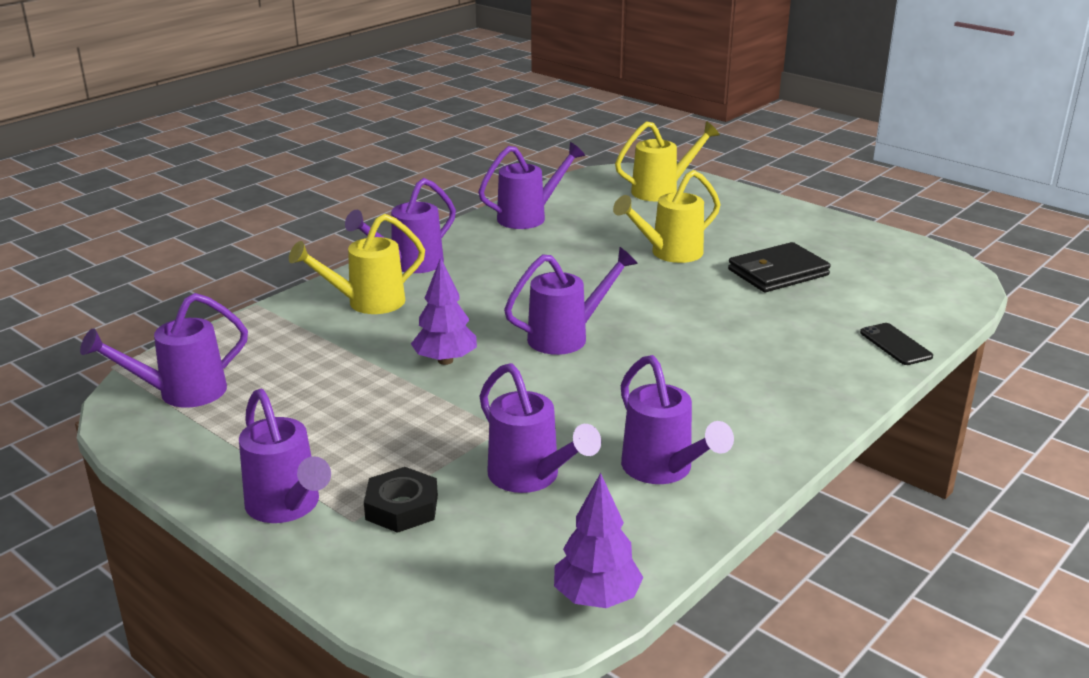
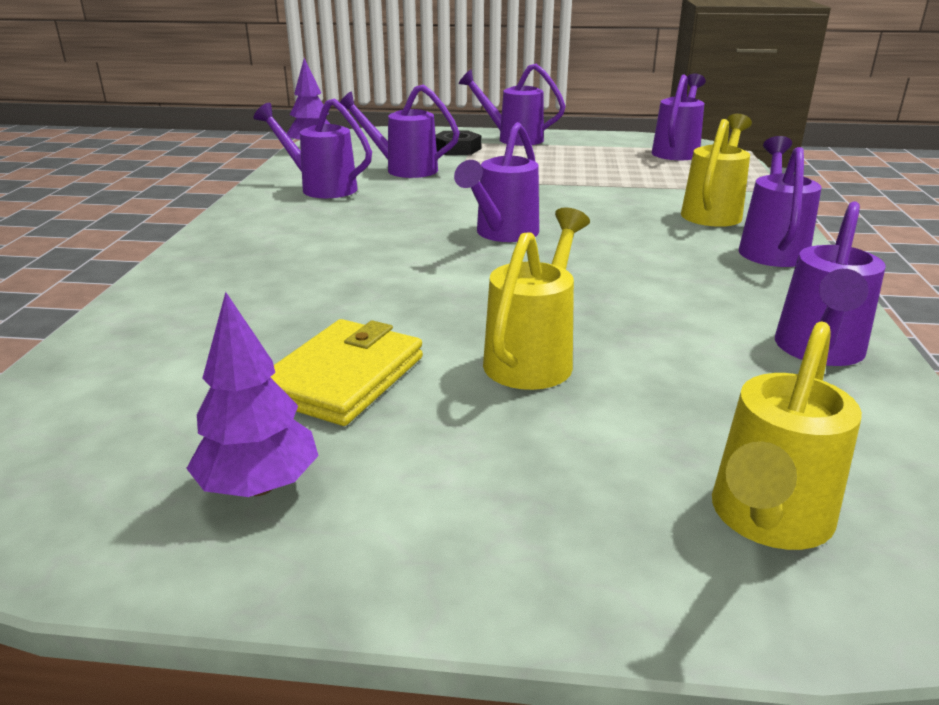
camera: 145 degrees right, 0 degrees up
(445, 360) = (565, 198): purple tree -> purple tree (259, 486)
(778, 273) = (343, 377): black wallet -> yellow wallet
(895, 344) = (134, 320): black phone -> none

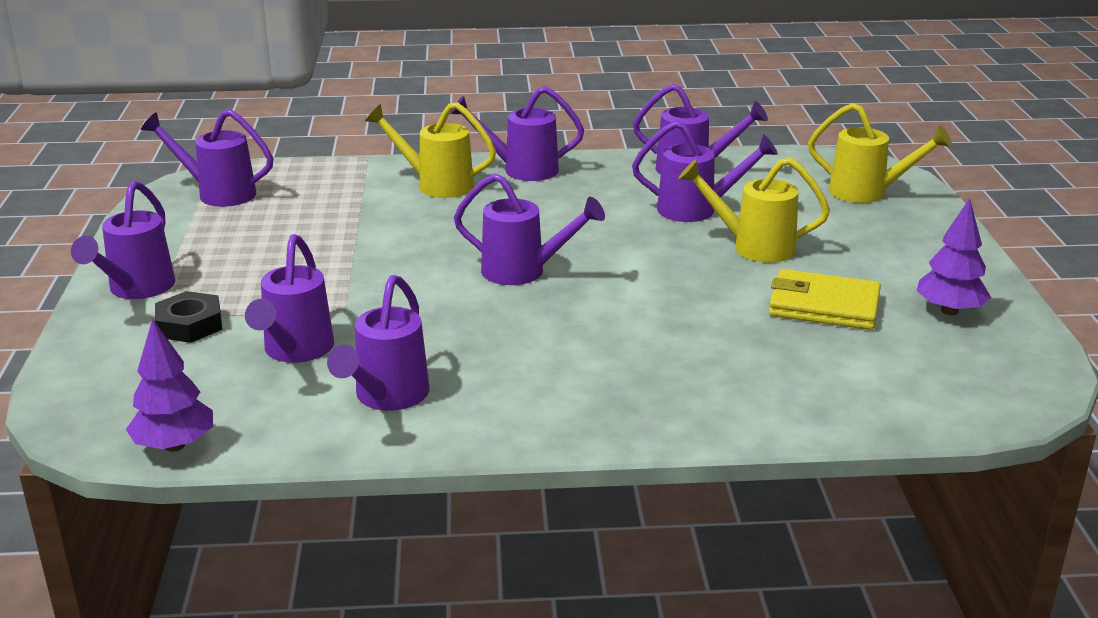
camera: 100 degrees left, 0 degrees up
(660, 335) = (697, 210): none -> purple watering can

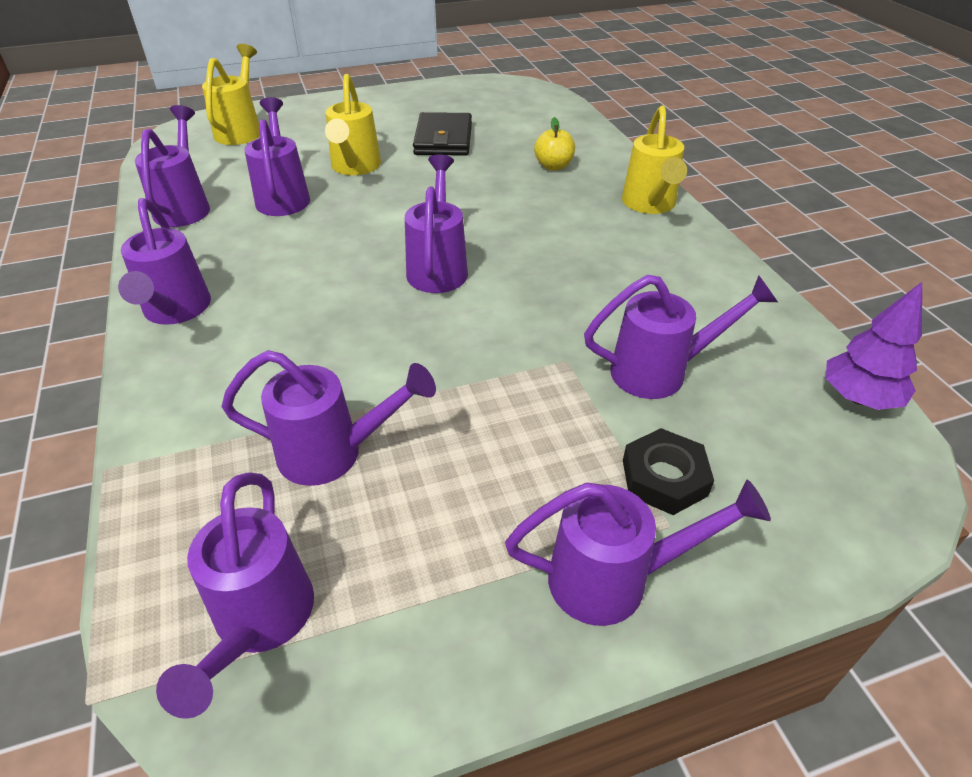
camera: 105 degrees left, 15 degrees up
(386, 398) = (692, 296): purple watering can -> purple watering can (334, 453)
(436, 185) = (222, 371): yellow watering can -> yellow watering can (650, 205)
(722, 371) = (553, 166): none -> yellow apple
(823, 306) = (443, 139): yellow wallet -> black wallet
(949, 311) = (432, 104): purple tree -> none

